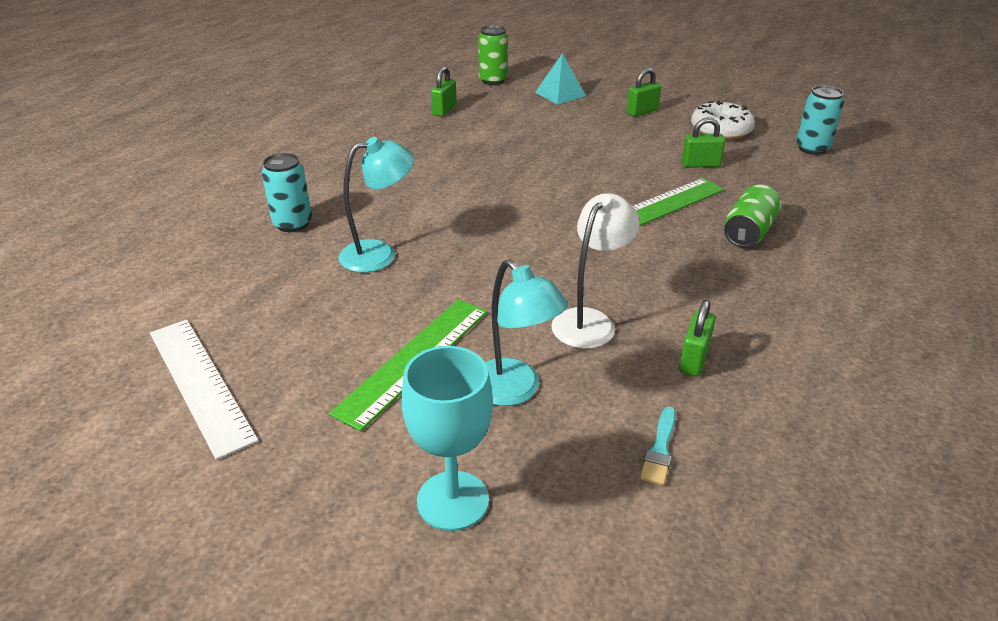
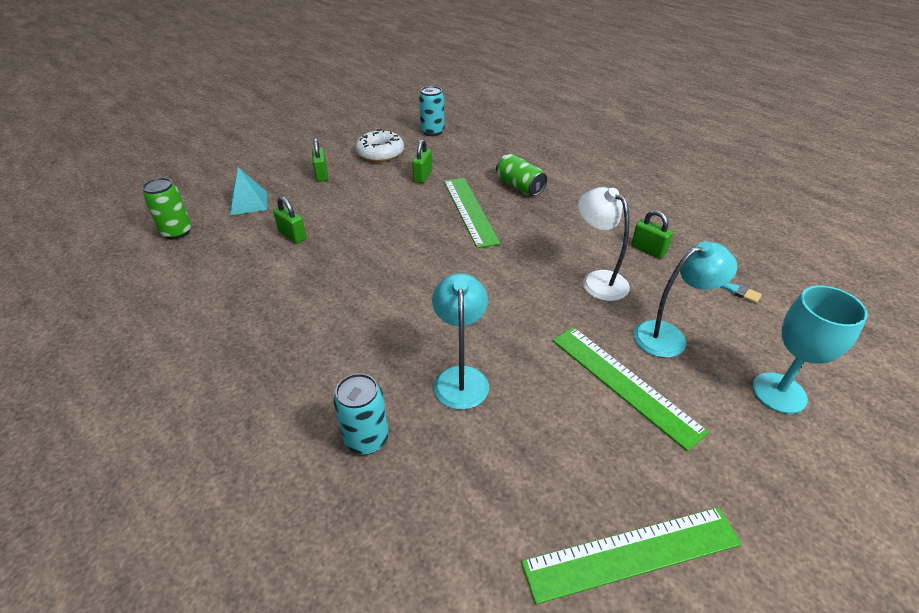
camera: 70 degrees left, 5 degrees up
(200, 383) = (632, 553): white ruler -> green ruler
(444, 110) = (209, 277): green padlock -> green padlock (292, 236)

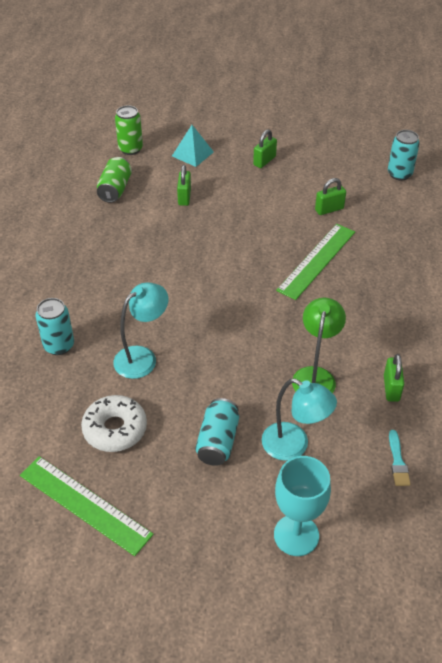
camera: 50 degrees right, 5 degrees up
(380, 153) = (330, 168): white donut -> white donut (115, 429)
(519, 187) = (385, 269): green can -> green can (115, 189)
(597, 280) = (315, 376): white lamp -> green lamp
(624, 383) = (218, 441): green ruler -> turquoise can

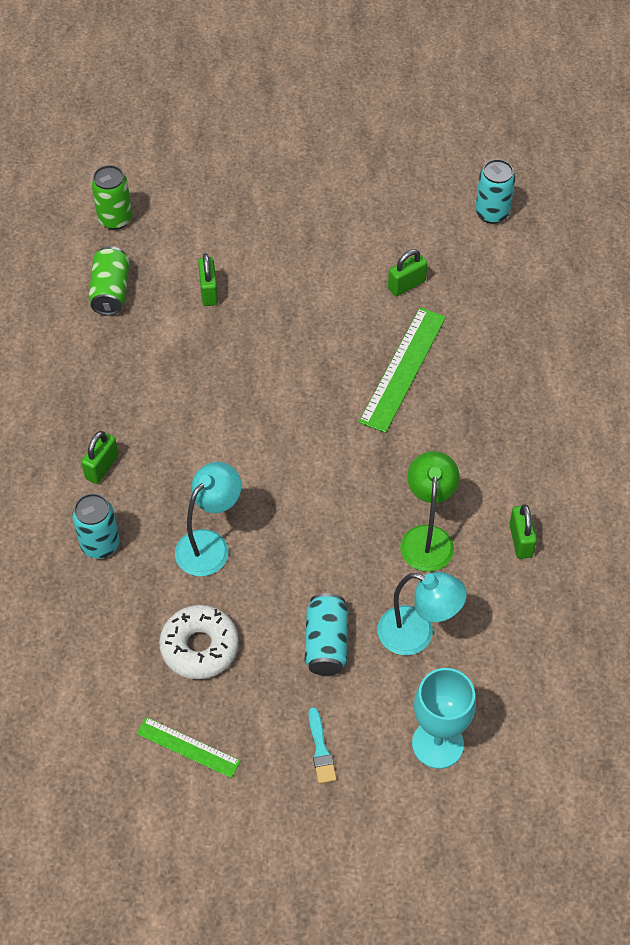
camera: 10 degrees left, 10 degrees up
(85, 504) = (188, 747): green ruler -> green ruler, size x0.60
(192, 154) = (204, 216): turquoise pyramid -> none
(264, 161) = (306, 215): green padlock -> green padlock (102, 467)
(398, 461) = (540, 635): turquoise brush -> turquoise brush (321, 749)

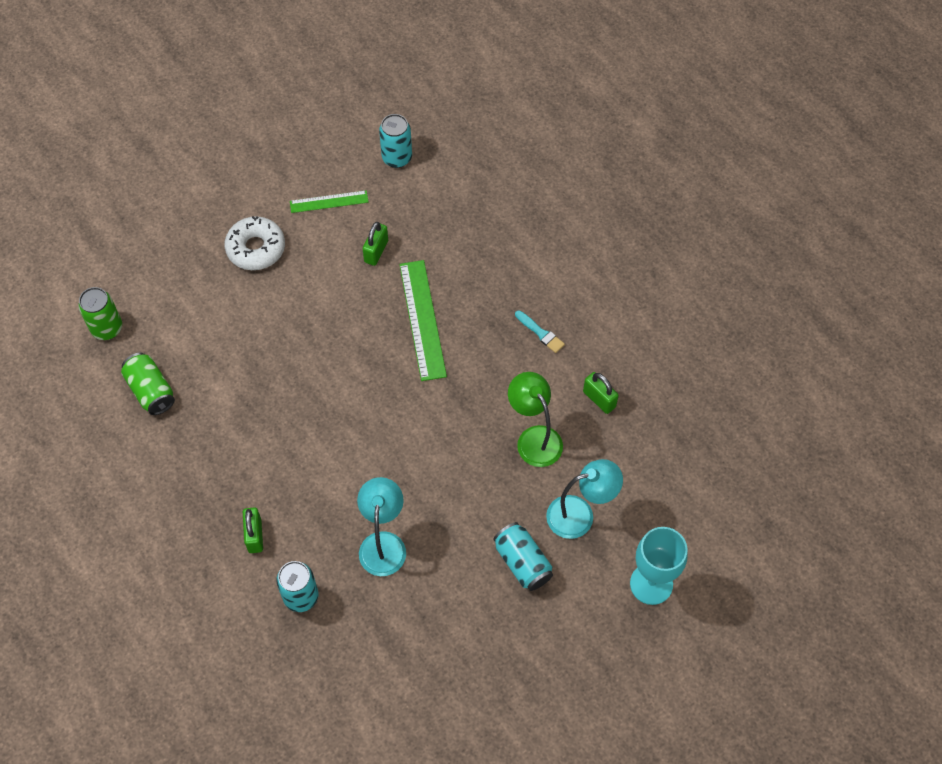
camera: 35 degrees left, 5 degrees up
(188, 747) = (484, 704): green ruler -> green ruler (329, 201)
(199, 647) = (435, 625): white donut -> white donut (256, 248)
(209, 291) = (229, 345): green padlock -> none
(321, 749) = (576, 642): turquoise brush -> turquoise brush (540, 333)

